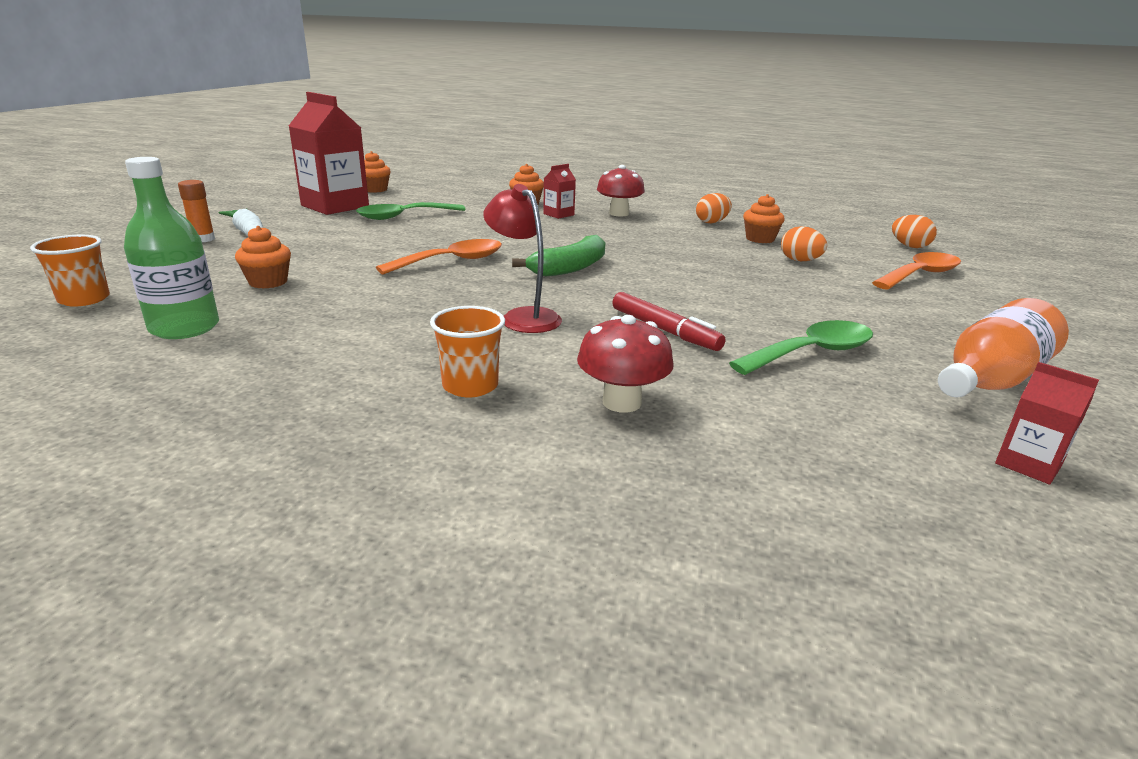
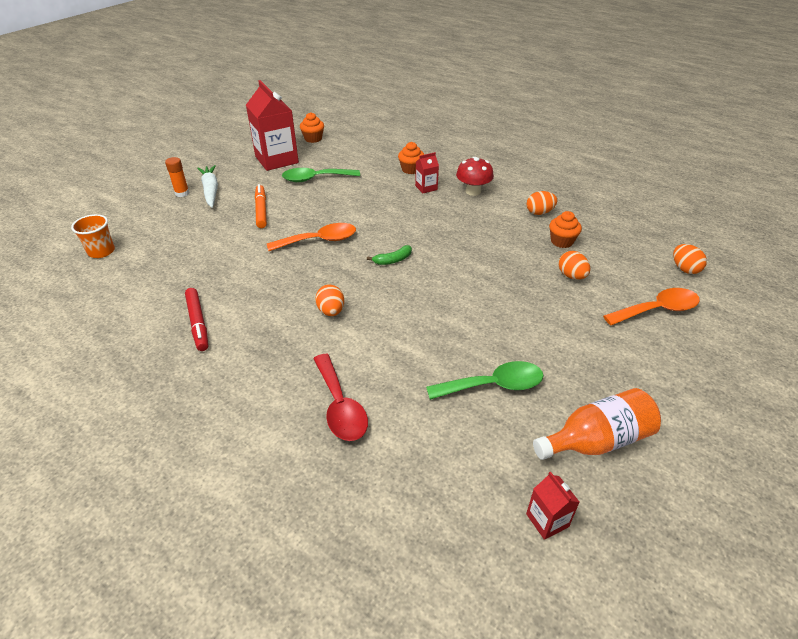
camera: 20 degrees right, 15 degrees up
(184, 328) = (142, 288): green bottle -> none
(268, 282) = (201, 248): orange cupcake -> none
(343, 244) = (261, 210): none -> orange marker
(470, 386) = (265, 373): orange cup -> none
(523, 317) = (331, 311): red lamp -> orange egg
(570, 268) = (393, 260): green banana -> green banana, size x0.59
(621, 402) = (340, 406): red mushroom -> red spoon
(664, 330) = (411, 342): red marker -> red marker (198, 323)

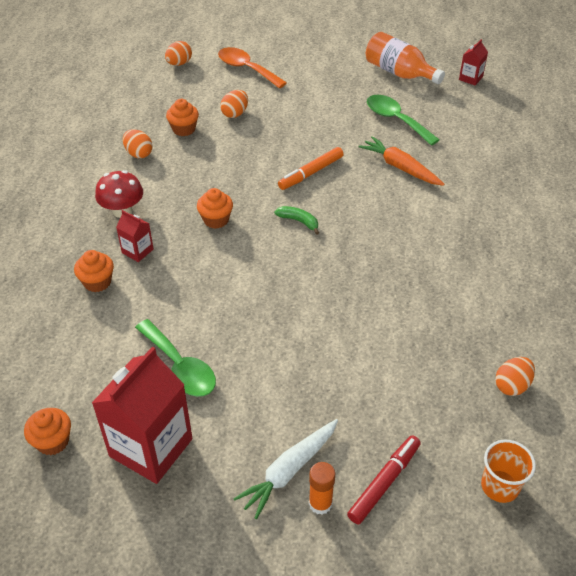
camera: 120 degrees left, 5 degrees up
(198, 323) = (501, 307): red marker -> red marker (384, 482)
(261, 210) = (293, 379): orange marker -> orange marker (311, 173)
(319, 241) = (311, 290): orange spoon -> none
(331, 311) = (403, 229): orange egg -> orange egg (512, 385)
(340, 406) = (486, 179): red spoon -> none
(411, 349) = (400, 167): none -> orange carrot
(429, 224) = (216, 220): none -> orange cupcake

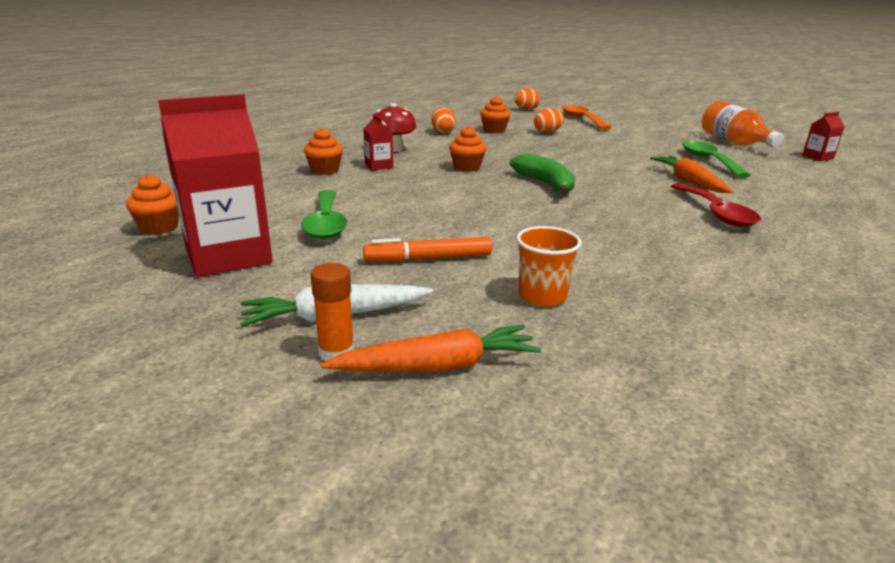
camera: 30 degrees right, 20 degrees down
(299, 221) = (545, 184): green banana -> green banana, size x1.69
(311, 173) = (587, 166): orange marker -> orange marker (428, 259)
(384, 482) = (437, 366): red marker -> orange carrot
(441, 214) = (716, 213): none -> red spoon
(500, 486) = (611, 436): orange cup -> orange cup (542, 296)
(512, 385) = (714, 349): orange egg -> none

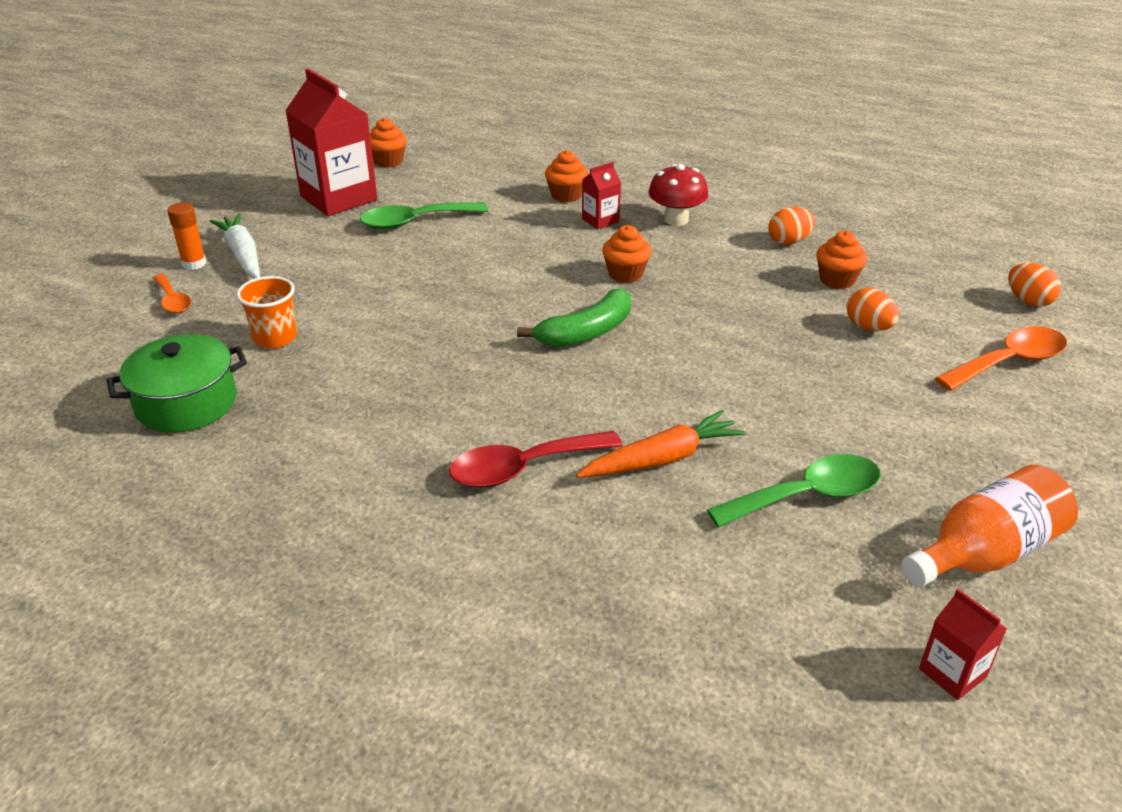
camera: 80 degrees right, 10 degrees up
(428, 259) = (344, 279): orange marker -> none
(437, 366) = (173, 300): orange carrot -> orange spoon
(677, 347) = (186, 403): none -> green pot

